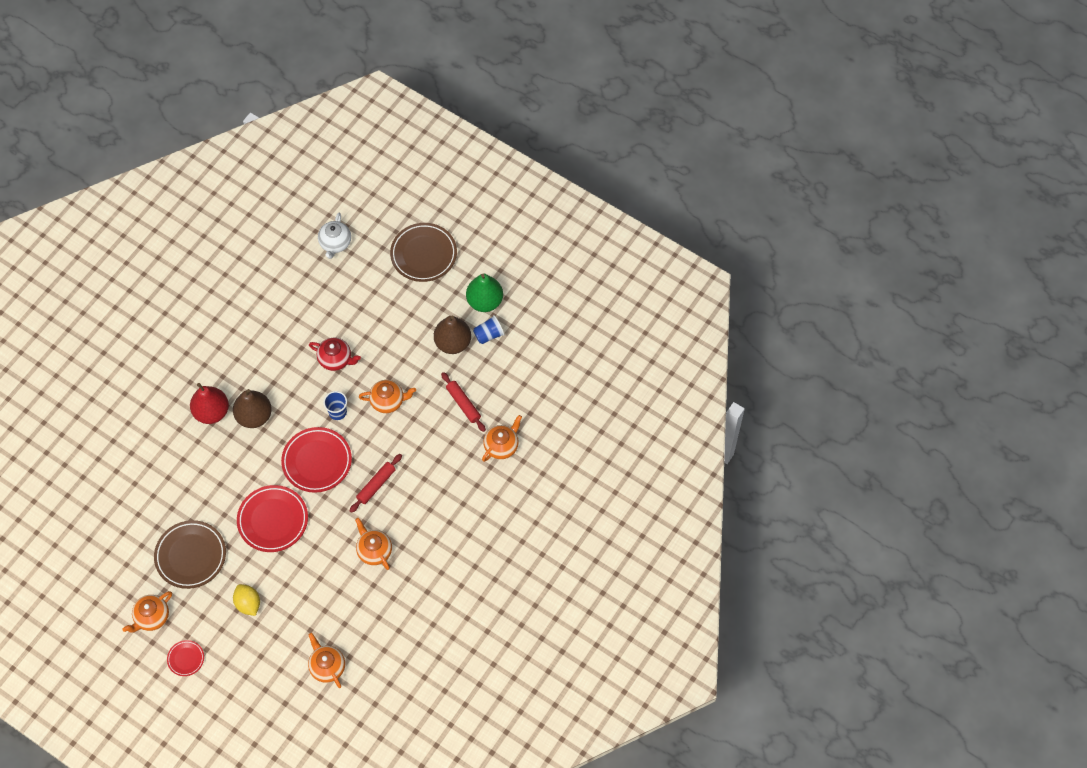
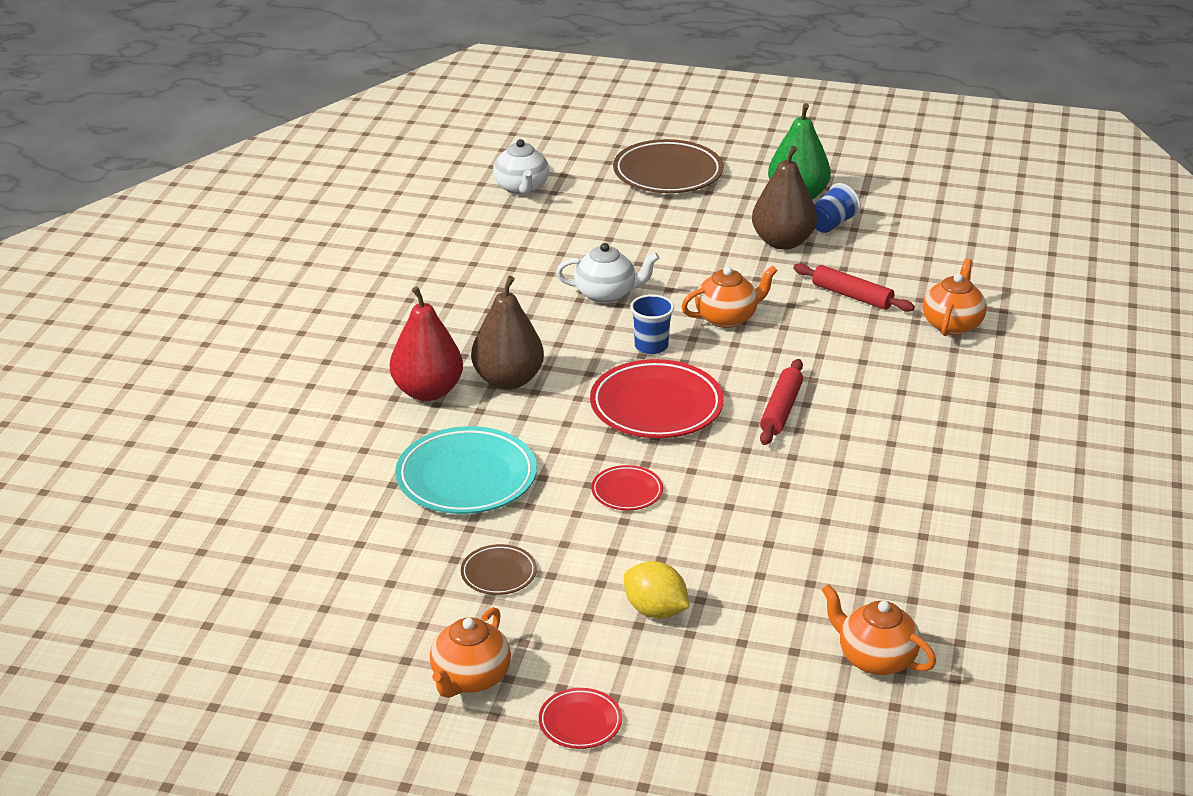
camera: 20 degrees left, 30 degrees down
(191, 556) = (498, 574): brown plate -> brown plate, size x0.51
(203, 484) = (466, 478): none -> turquoise plate
(273, 520) = (627, 492): red plate -> red plate, size x0.51
(336, 359) = (606, 294): red teapot -> white teapot
(374, 551) = (840, 486): orange teapot -> none

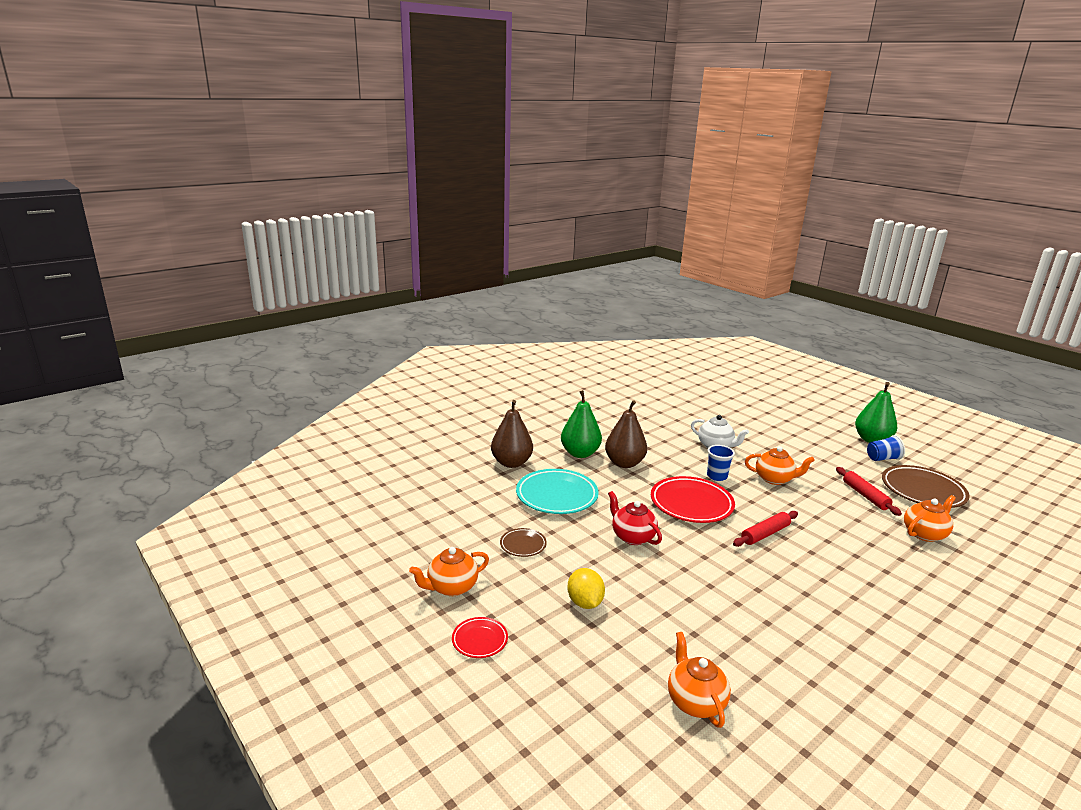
camera: 35 degrees right, 10 degrees down
(428, 391) = (580, 453): red pear -> green pear
(521, 188) = (716, 392): white teapot -> none
(627, 492) = (632, 537): red plate -> red teapot
(668, 173) = (802, 408): brown plate -> brown plate (922, 491)
(782, 242) = (843, 457): brown pear -> brown pear (511, 463)

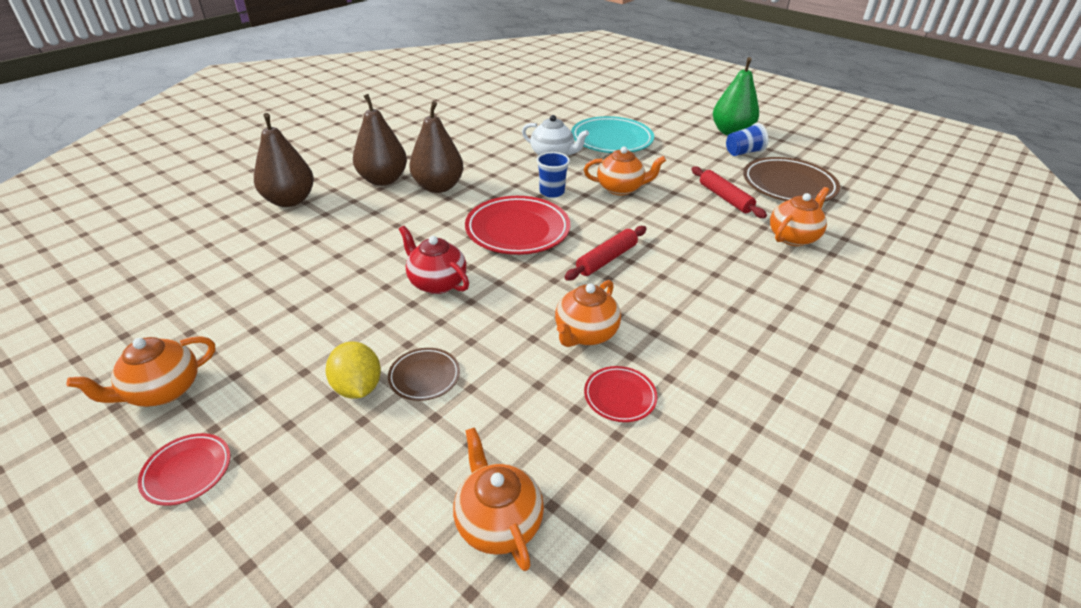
camera: 10 degrees left, 15 degrees up
(523, 545) = (283, 312): brown plate -> brown plate (424, 377)
(557, 496) = (343, 238): turquoise plate -> turquoise plate (611, 140)
(580, 453) = (383, 180): green pear -> brown pear
(750, 587) = (585, 334): none -> orange teapot
(779, 634) = (620, 396): none -> red plate

